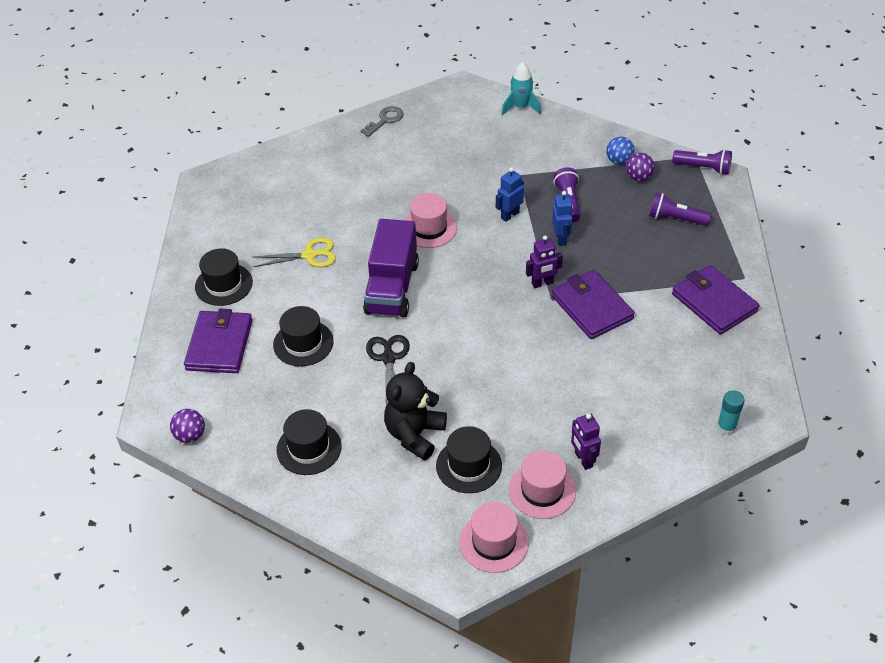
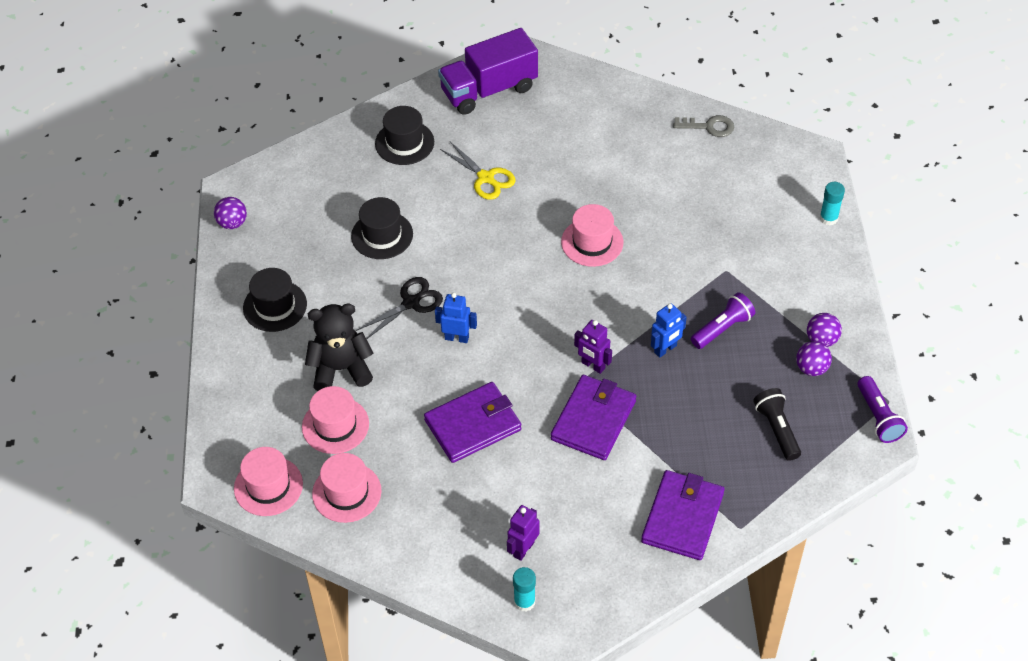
camera: 55 degrees right, 5 degrees up
(219, 345) = (337, 182): purple wallet -> purple wallet (473, 425)
(392, 288) = (495, 258): purple truck -> purple truck (489, 90)
(469, 465) = (335, 425): black hat -> pink hat
(510, 215) = (663, 292): blue robot -> blue robot (457, 338)
(521, 107) = (828, 218): turquoise rocket -> turquoise glue stick
(583, 460) = (402, 506): purple robot -> purple robot (523, 549)
(619, 161) = (821, 340): blue ball -> purple ball
(675, 219) = (777, 429): purple flashlight -> black flashlight

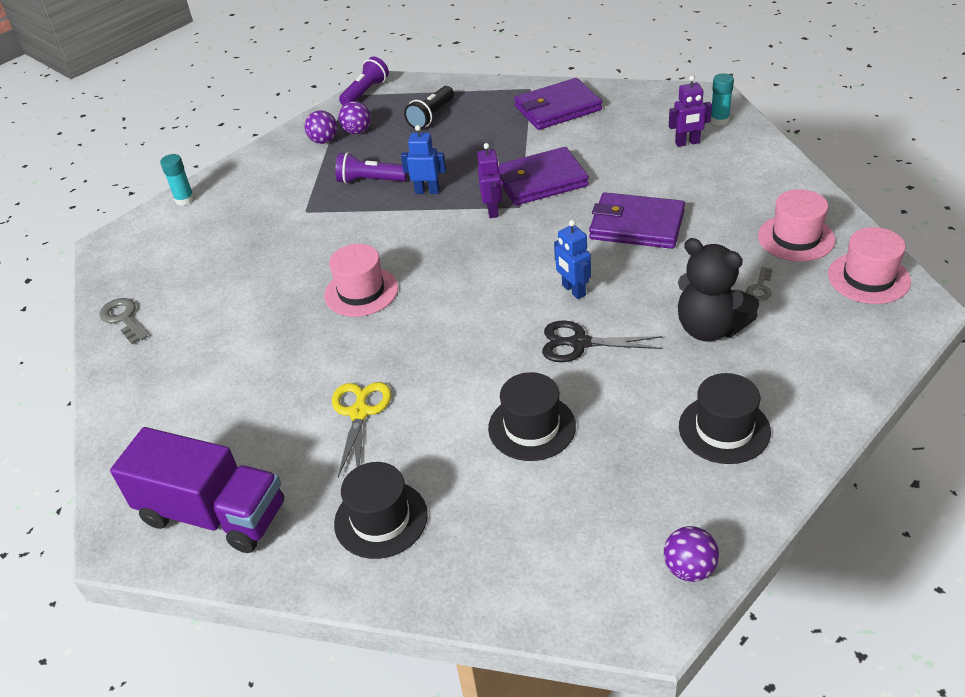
camera: 130 degrees left, 10 degrees down
(335, 425) = (760, 288): pink hat -> grey key

